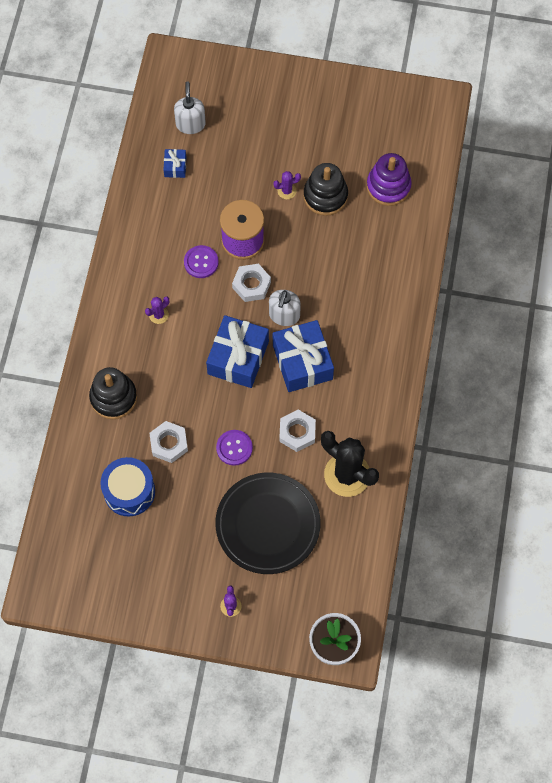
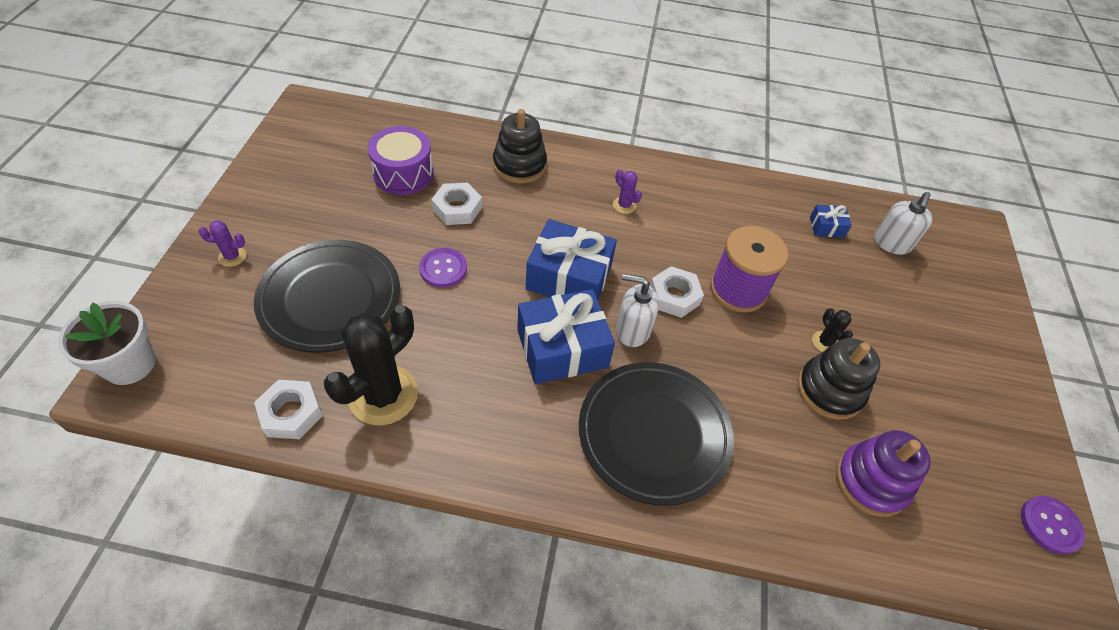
camera: 85 degrees right, 15 degrees down
(129, 491) = (403, 174): blue drum -> purple drum
(190, 124) = (891, 243): white soap dispenser -> white soap dispenser turned 120 degrees clockwise
(201, 262) = (699, 246): purple button -> purple button (1050, 525)
(287, 191) = (825, 342): purple cactus -> black cactus
(297, 432) = (457, 337): white nut -> white nut (291, 413)
(364, 307) = (654, 434): none -> black plate

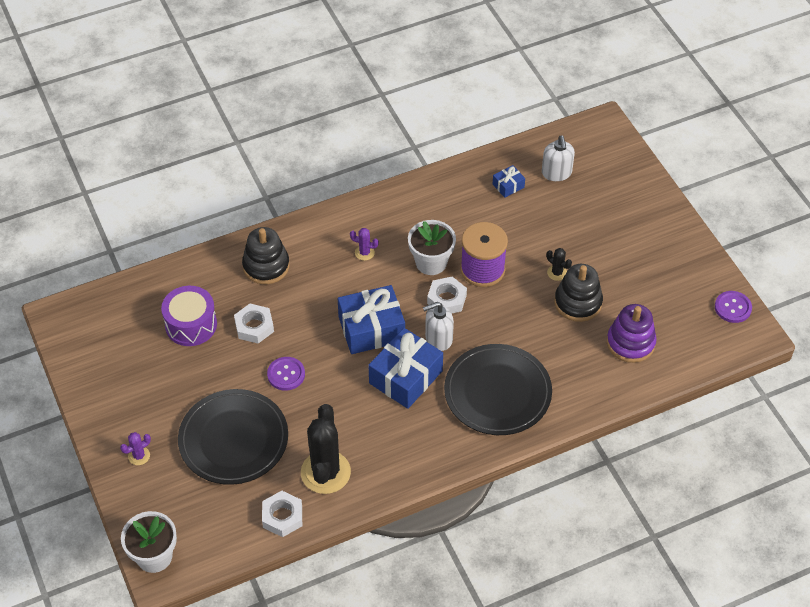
camera: 30 degrees left, 0 degrees up
(686, 251) = (431, 262): none -> white flower pot

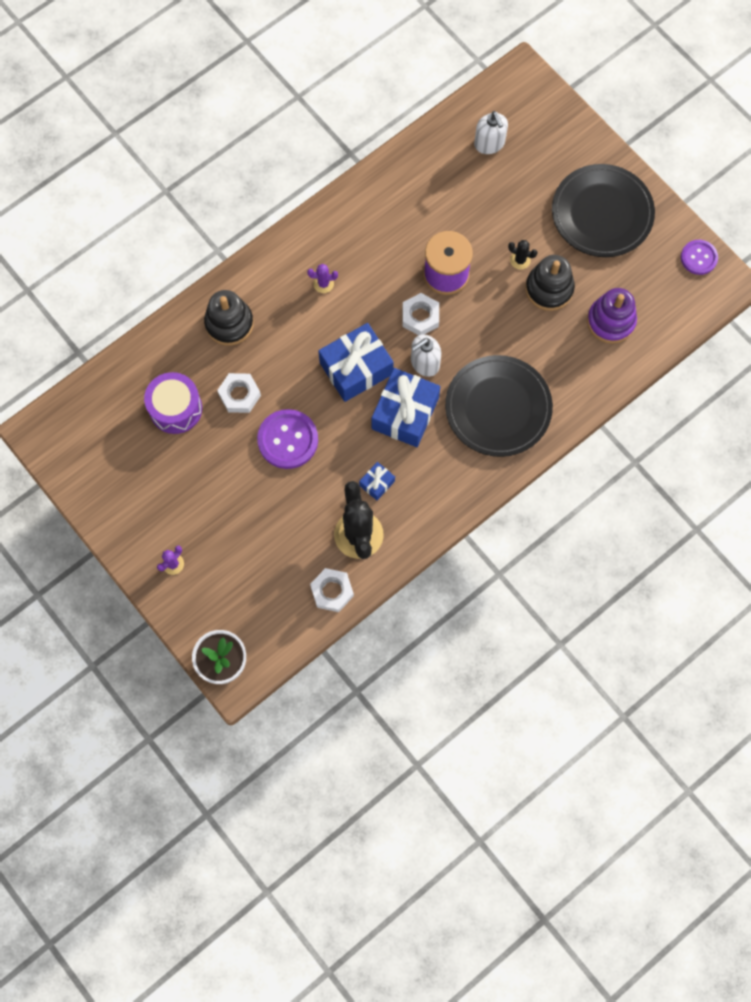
camera: 15 degrees left, 20 degrees up
(233, 440) = (259, 523): black plate -> black plate (602, 213)
(286, 374) = (288, 440): purple button -> purple button, size x1.59
(431, 262) = (393, 279): white flower pot -> none
(508, 186) = (445, 170): blue gift -> blue gift (377, 483)

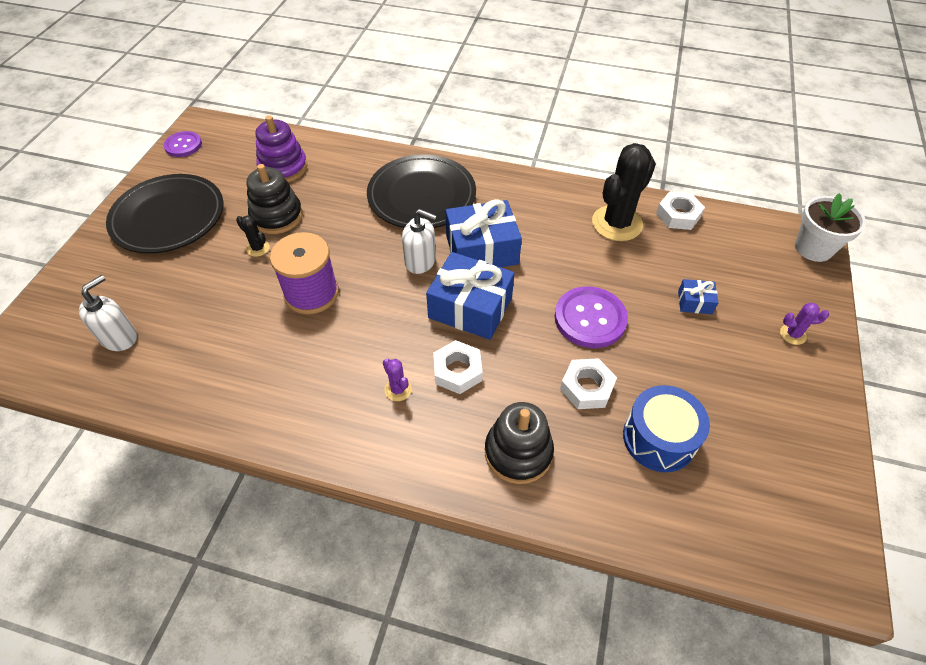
camera: 125 degrees left, 20 degrees down
(175, 408) = (659, 438): purple drum -> blue drum
(377, 483) = (562, 235): blue gift -> blue gift (694, 302)
(420, 317) = (374, 289): white nut -> white nut (457, 371)
(520, 260) = (258, 248): black cactus -> black cactus turned 45 degrees counterclockwise

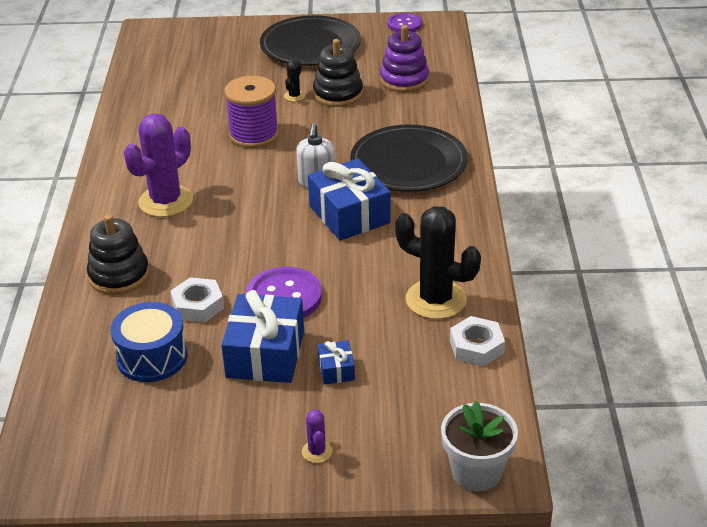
camera: 75 degrees right, 15 degrees down
(119, 337) = (178, 67): white soap dispenser -> none
(398, 389) = (166, 201): purple cactus -> purple cactus, size x2.27
(457, 371) = (194, 228): white nut -> none
(470, 307) = (270, 221): blue gift -> blue gift (265, 354)

